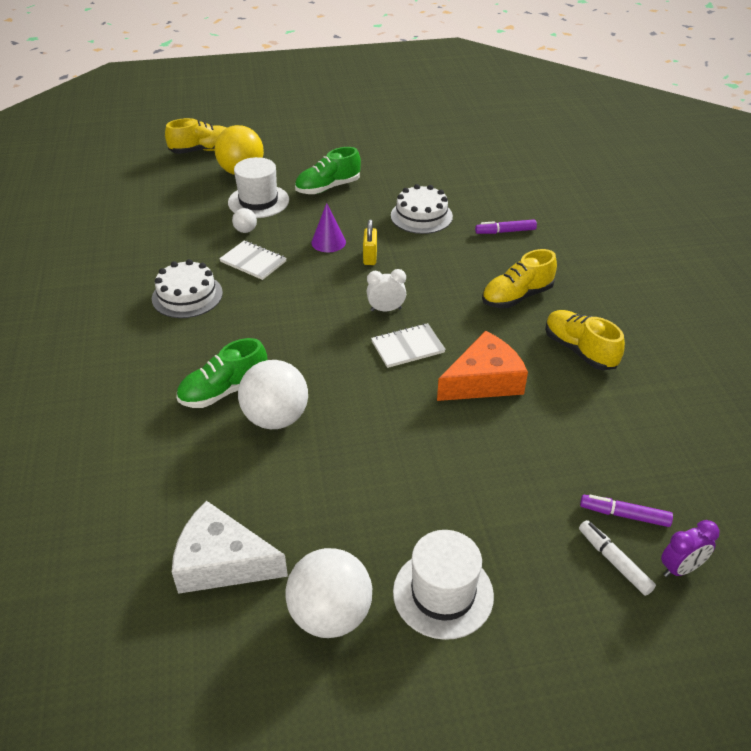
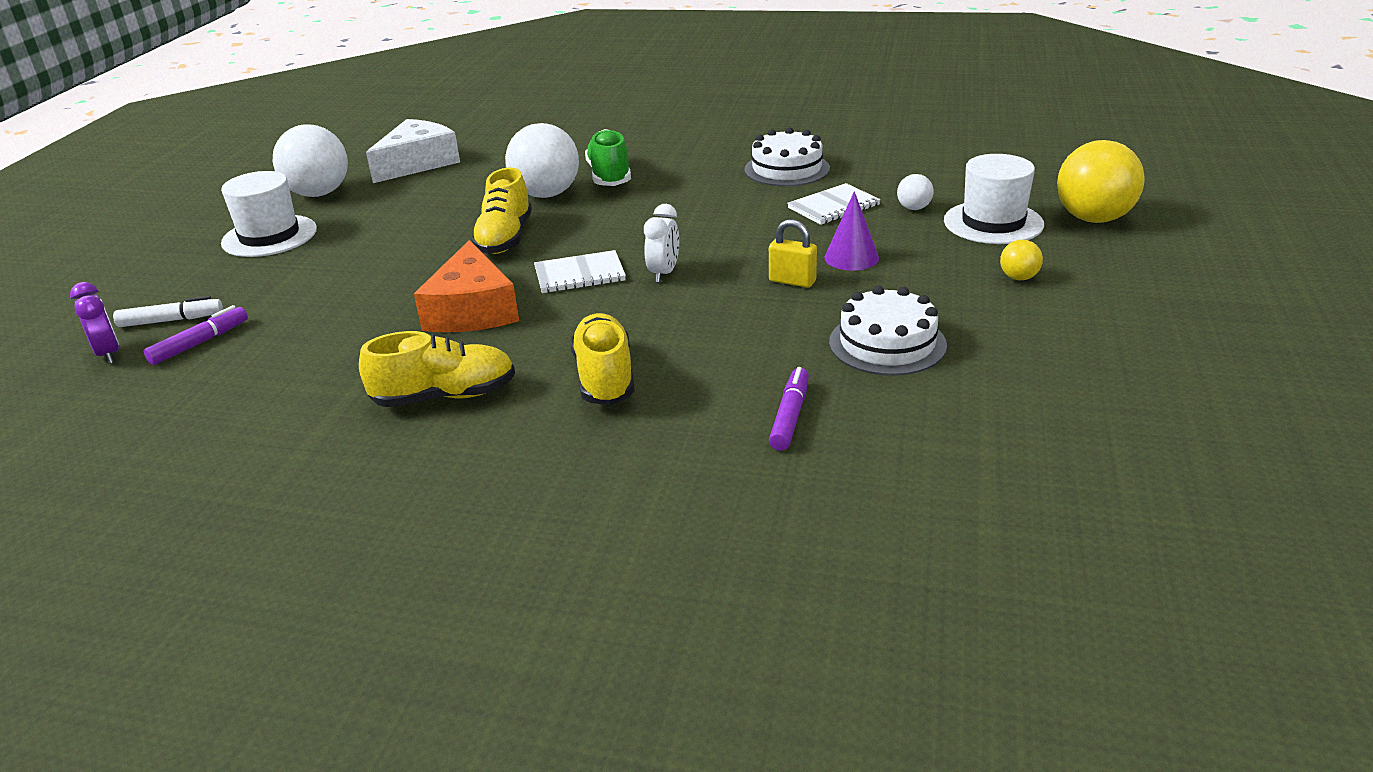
camera: 115 degrees right, 10 degrees down
(203, 150) = (1175, 197): yellow shoe -> yellow shoe (505, 238)
(328, 187) = (1018, 278): green shoe -> yellow ball
(407, 347) = (579, 274): white notebook -> white notebook turned 75 degrees clockwise
(680, 568) = (109, 354): purple clock -> purple clock turned 150 degrees clockwise

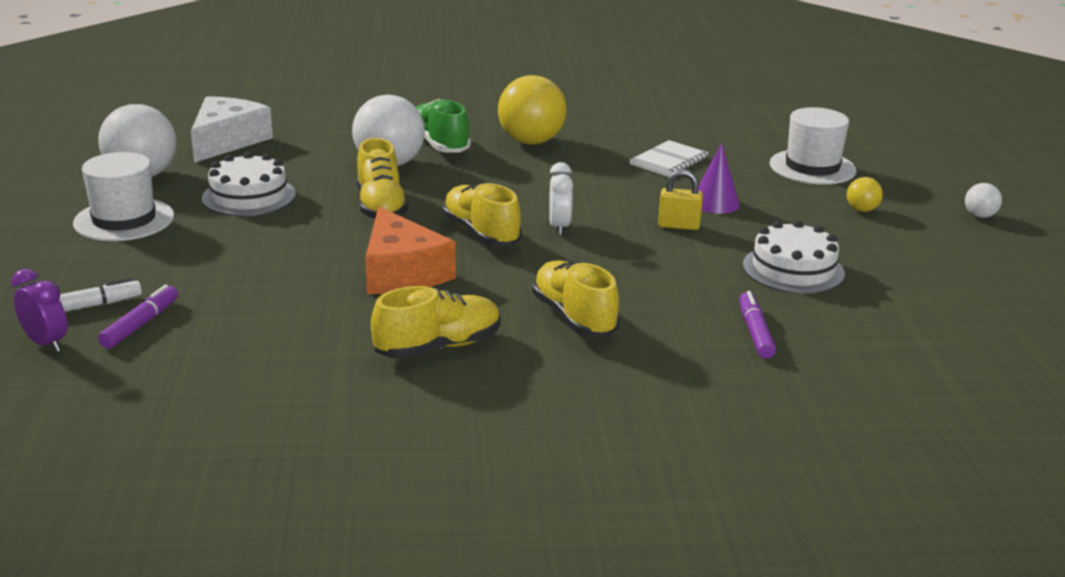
camera: 20 degrees left, 5 degrees down
(579, 274) = (481, 234): white notebook -> yellow shoe
(787, 169) = (603, 130): white cake -> white cake (249, 196)
(914, 208) = (738, 159): white ball -> white ball (979, 216)
(1093, 219) = (889, 159): yellow ball -> yellow ball (531, 142)

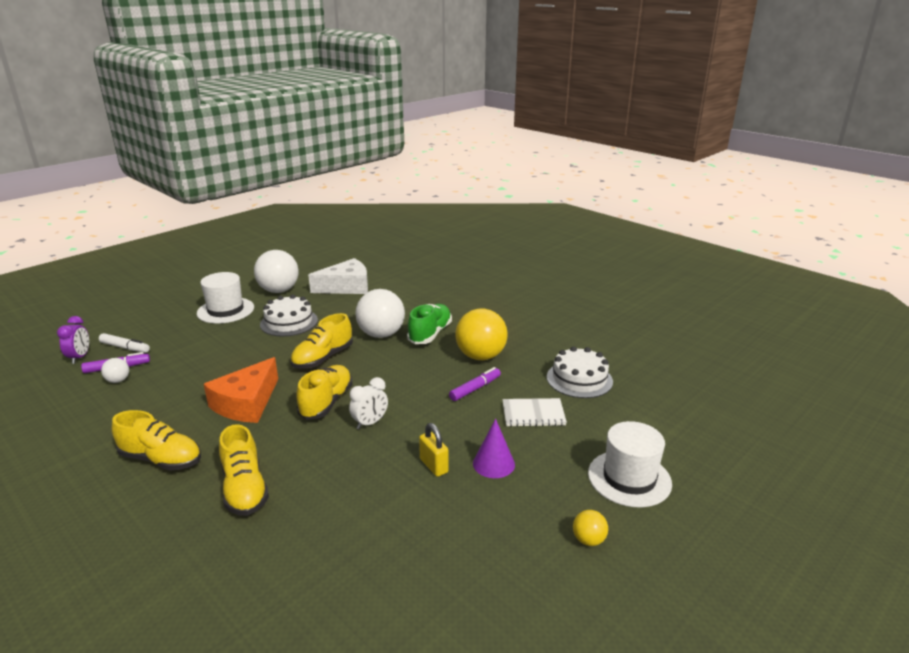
camera: 50 degrees right, 0 degrees up
(574, 317) = (245, 489): yellow shoe -> yellow shoe turned 135 degrees clockwise
(755, 332) = (298, 581): purple marker -> purple marker (475, 389)
(793, 269) = (428, 552): white cake -> white cake (579, 379)
(979, 216) = (687, 620): white ball -> white ball (118, 380)

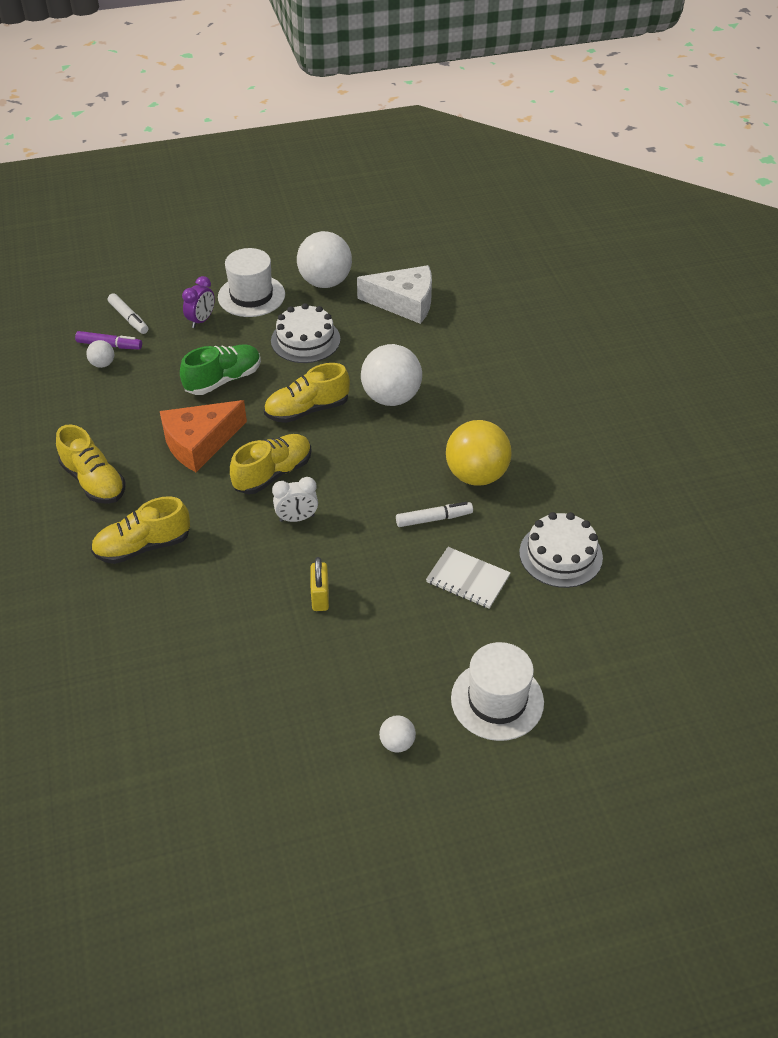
camera: 30 degrees right, 20 degrees up
(80, 357) = (83, 317): purple clock -> purple clock (201, 320)
(245, 489) = (143, 546): yellow shoe -> yellow shoe turned 60 degrees clockwise
(430, 334) = (445, 418): green shoe -> green shoe (223, 380)
(475, 389) = (434, 519): purple marker -> white marker
(493, 464) = (378, 621): purple cone -> none
(588, 540) = (397, 743): yellow ball -> white ball

